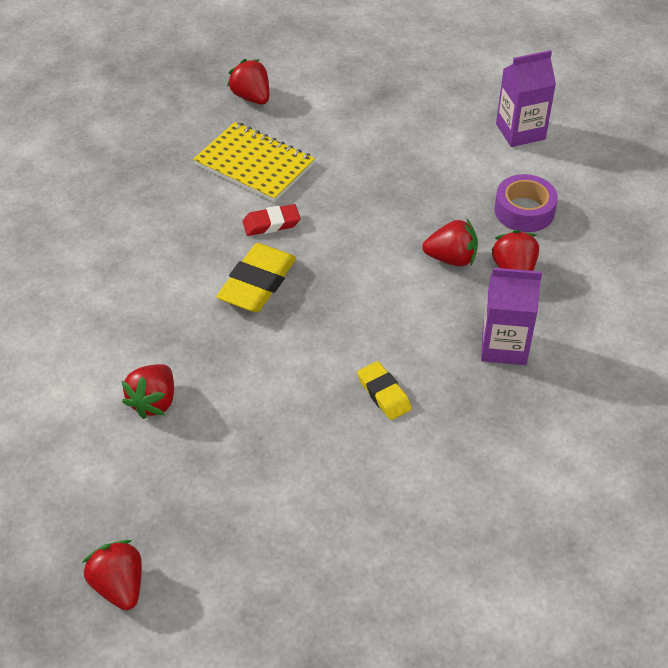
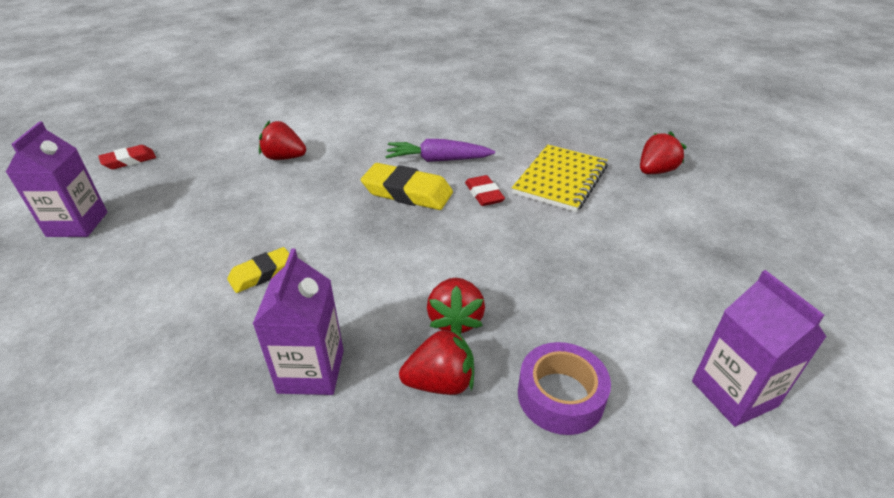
camera: 85 degrees right, 10 degrees down
(119, 586) = (129, 161): red strawberry -> red eraser
(193, 255) = (438, 160): none -> purple carrot
(275, 594) = (77, 224): none -> purple carton

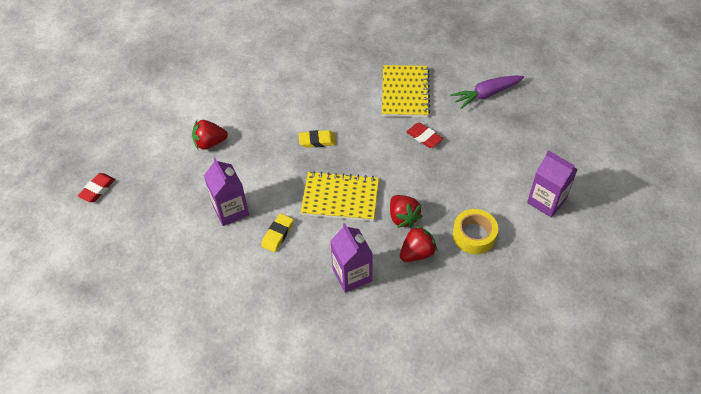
camera: 25 degrees left, 15 degrees up
(77, 224) = (124, 251): purple carton -> purple carton (230, 210)
(383, 262) = (340, 198): none -> yellow notebook
(407, 192) = (317, 141): yellow eraser -> yellow eraser, size x0.60
(438, 160) = (317, 104): purple carrot -> purple carrot (486, 94)
(484, 194) = (365, 123): red eraser -> red eraser (424, 137)
(560, 396) = (474, 235): purple tape -> yellow tape
(655, 171) = (458, 63): red strawberry -> none

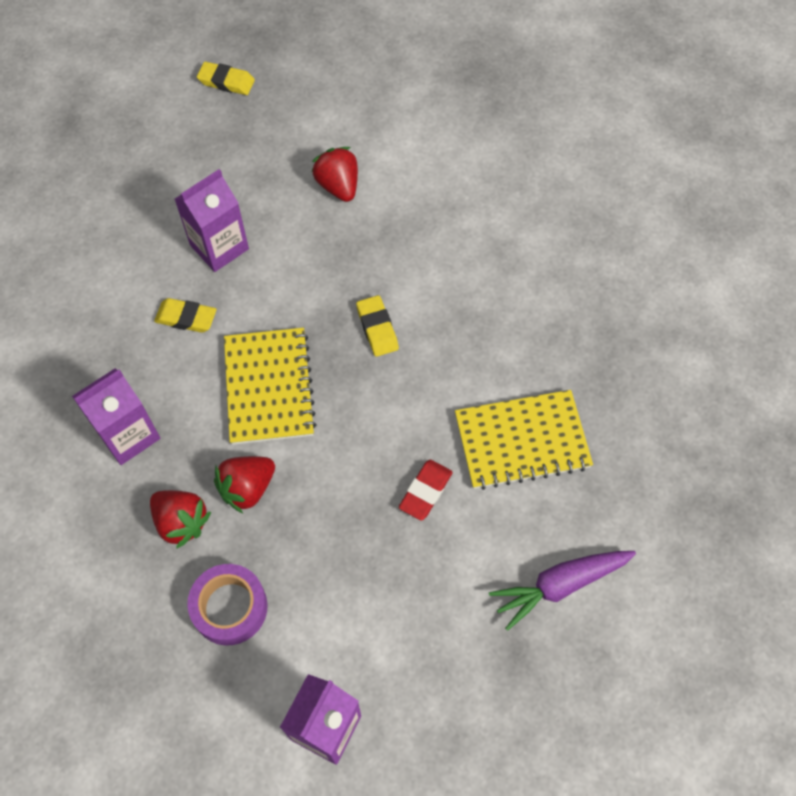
camera: 75 degrees right, 10 degrees up
(97, 189) = (226, 82): red eraser -> yellow eraser
(474, 235) = (230, 607): yellow tape -> purple tape
(486, 94) = (560, 585): purple carrot -> purple carrot turned 75 degrees counterclockwise

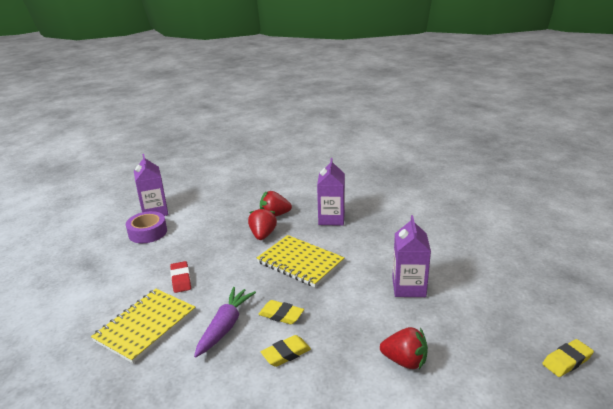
camera: 135 degrees right, 35 degrees down
(186, 318) = (373, 257): yellow eraser -> yellow eraser (286, 354)
(230, 607) = (226, 211): purple tape -> purple tape (147, 232)
(560, 585) = (80, 292): purple carrot -> purple carrot (225, 326)

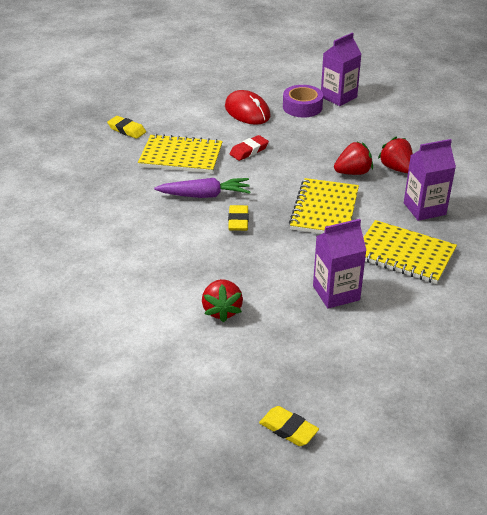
camera: 65 degrees right, 10 degrees up
(118, 263) = (247, 111): none -> red mouse
(286, 354) = (192, 238): yellow eraser -> yellow eraser (127, 130)
(378, 242) = (404, 254): none -> yellow notebook

